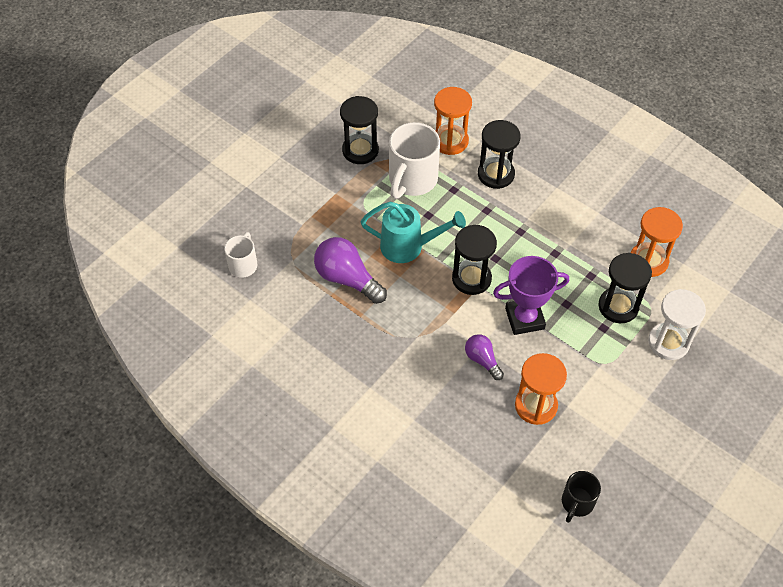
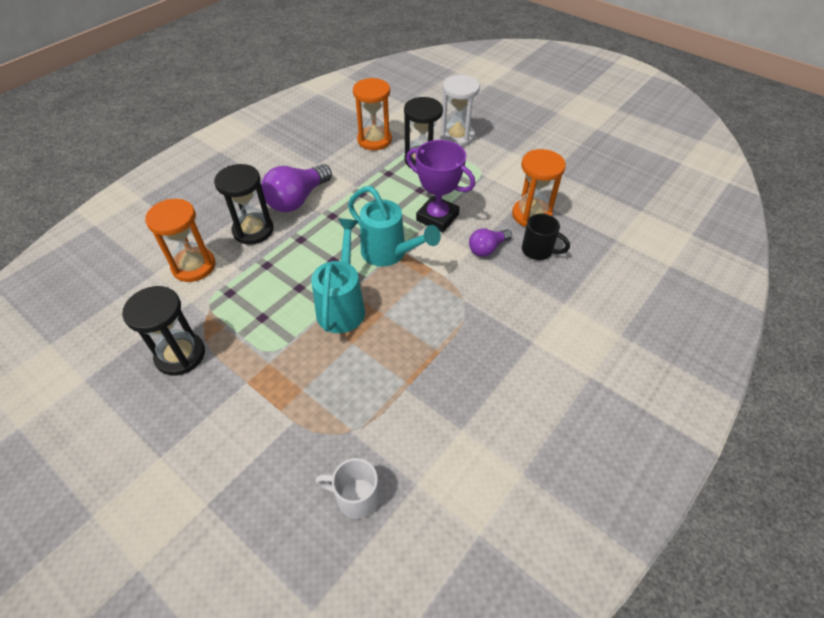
camera: 90 degrees left, 5 degrees down
(347, 279) = (385, 366): purple light bulb -> purple light bulb (297, 200)
(412, 180) = (244, 302): white mug -> none
(471, 278) = (389, 254): black hourglass -> turquoise watering can
(524, 319) = (437, 217): purple trophy -> purple trophy turned 45 degrees counterclockwise
(577, 503) = (619, 196): black mug -> black mug (538, 251)

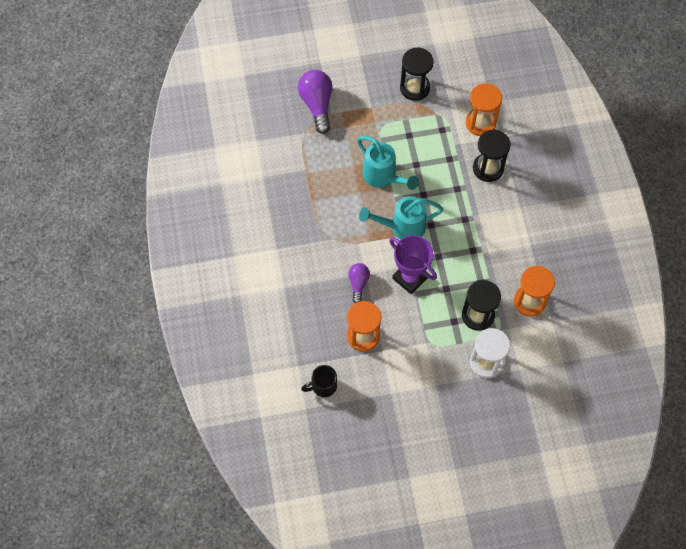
camera: 130 degrees right, 15 degrees up
(297, 200) = (499, 209): purple light bulb -> purple light bulb (317, 104)
(356, 497) = (272, 115): white mug -> none
(437, 217) = (410, 278): purple trophy -> purple trophy turned 60 degrees clockwise
(538, 251) = (331, 310): black mug -> black mug (323, 386)

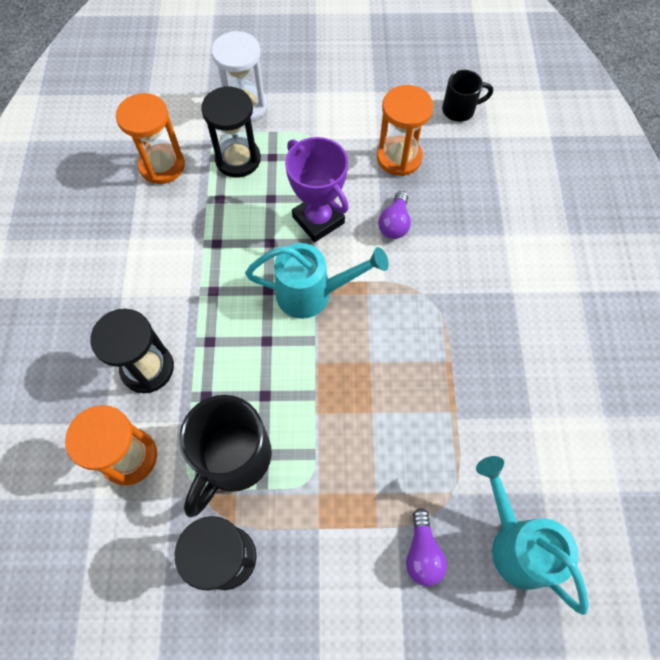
camera: 170 degrees left, 0 degrees up
(317, 104) = (422, 553): purple light bulb -> purple light bulb, size x0.58
(383, 177) = (325, 382): turquoise watering can -> turquoise watering can (516, 543)
(425, 131) = (233, 458): none -> black mug

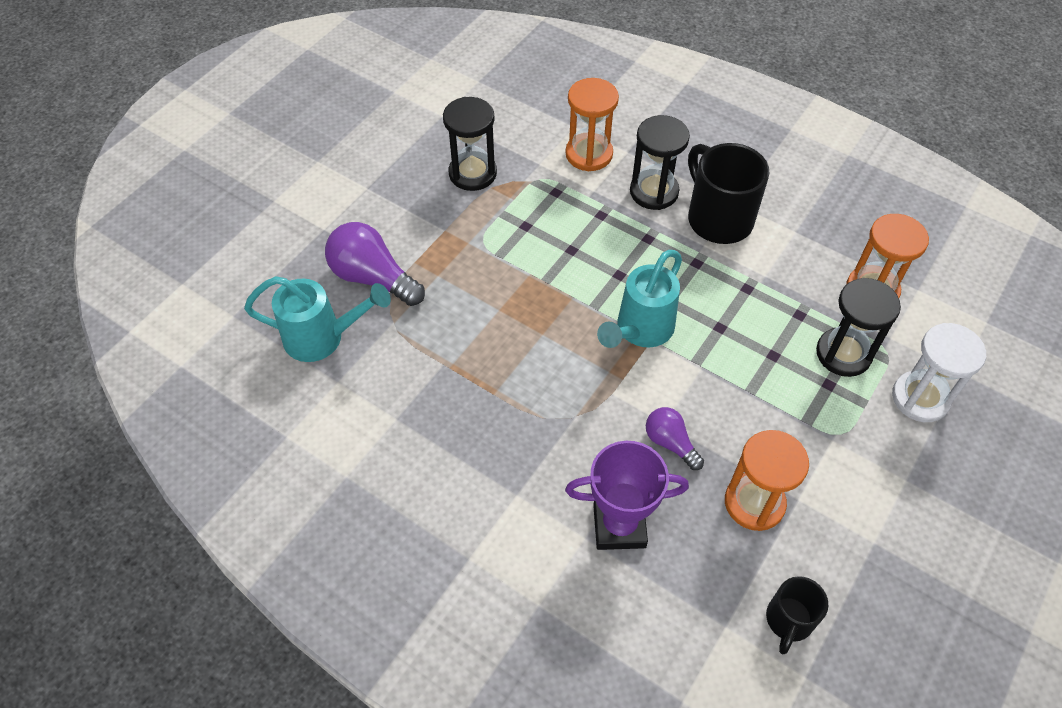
camera: 125 degrees right, 10 degrees down
(233, 458) = (538, 208): black mug -> black mug (718, 218)
(318, 220) = (720, 380): purple trophy -> purple trophy (619, 526)
(422, 553) = (373, 278): purple light bulb -> purple light bulb, size x1.72

